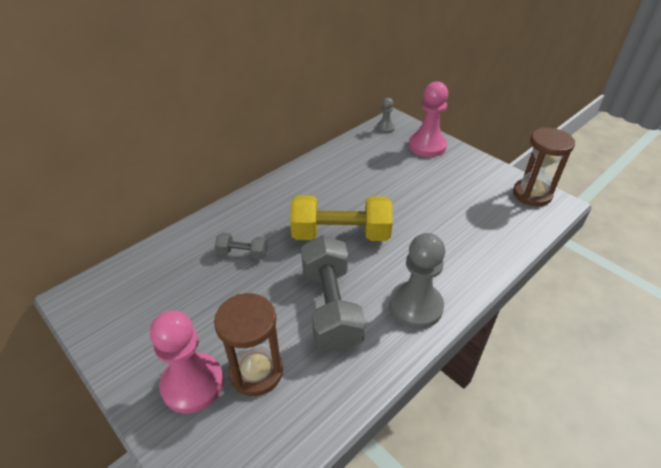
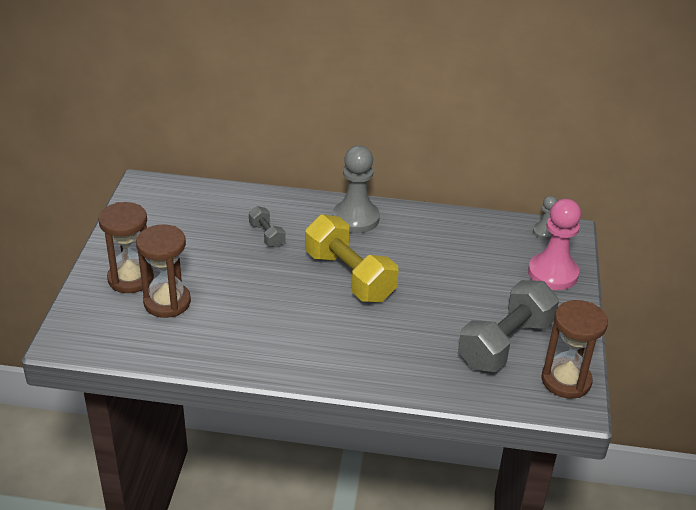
camera: 50 degrees right, 5 degrees down
(192, 384) = (130, 279): pink pawn -> brown hourglass
(331, 307) = (262, 310): grey dumbbell -> grey dumbbell (505, 343)
(415, 306) = (313, 357): grey pawn -> grey pawn (355, 218)

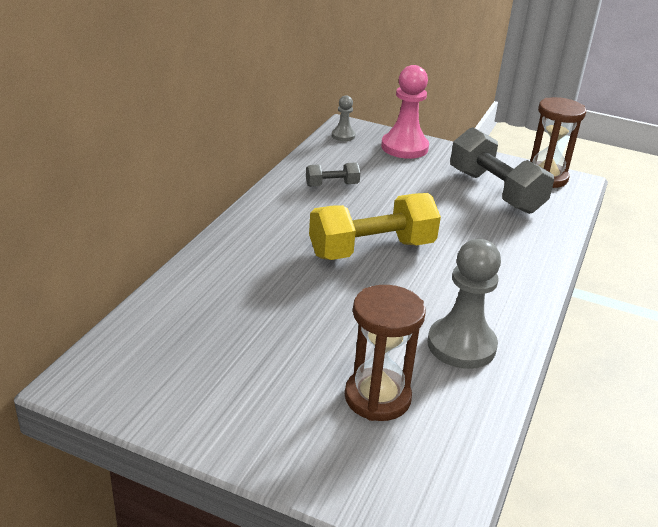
camera: 75 degrees left, 5 degrees down
(130, 279) = (312, 427): brown hourglass -> none
(267, 235) = (269, 290): grey dumbbell -> grey dumbbell (332, 185)
(355, 218) = (268, 224): grey pawn -> grey pawn (461, 345)

